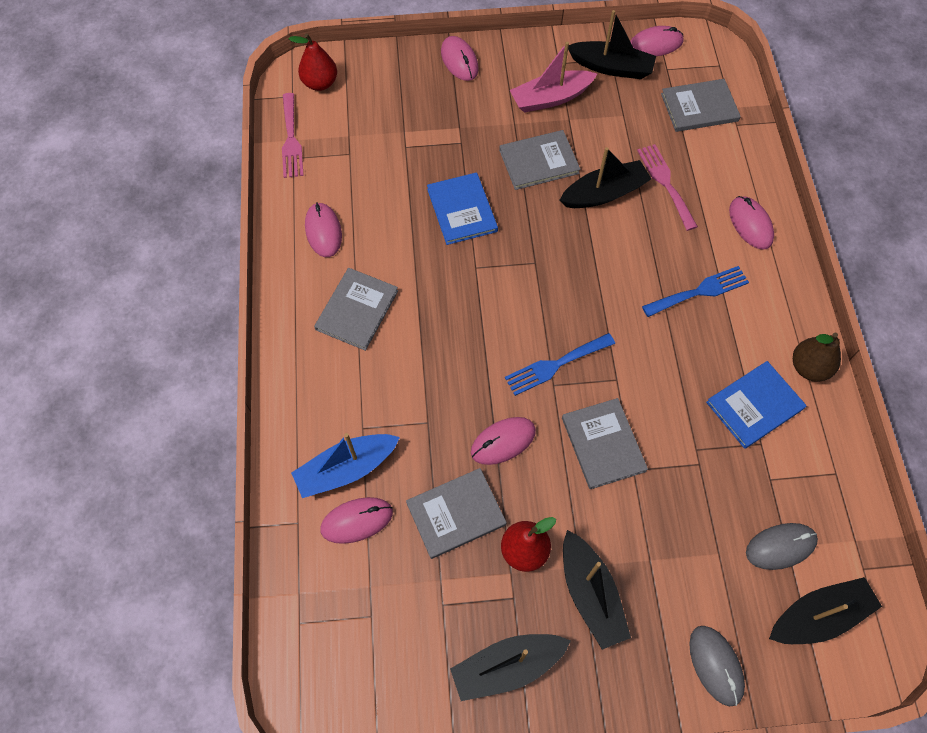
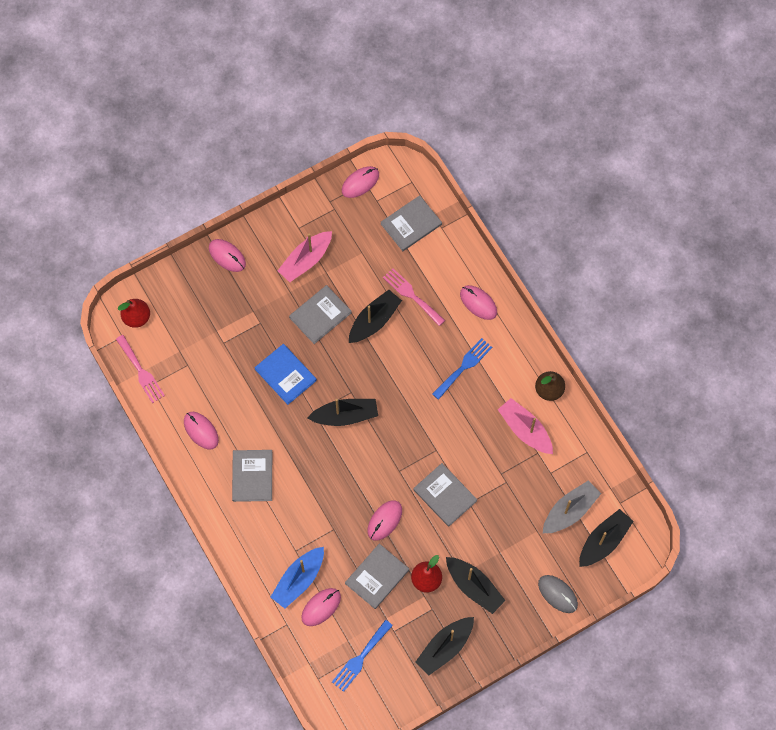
camera: 25 degrees left, 5 degrees up
(555, 365) = (394, 457): blue fork -> blue fork (360, 658)
(611, 67) = (337, 216): black boat -> black boat (345, 416)
(754, 405) = (525, 430): blue book -> pink boat
(780, 546) = (570, 511): grey mouse -> grey boat

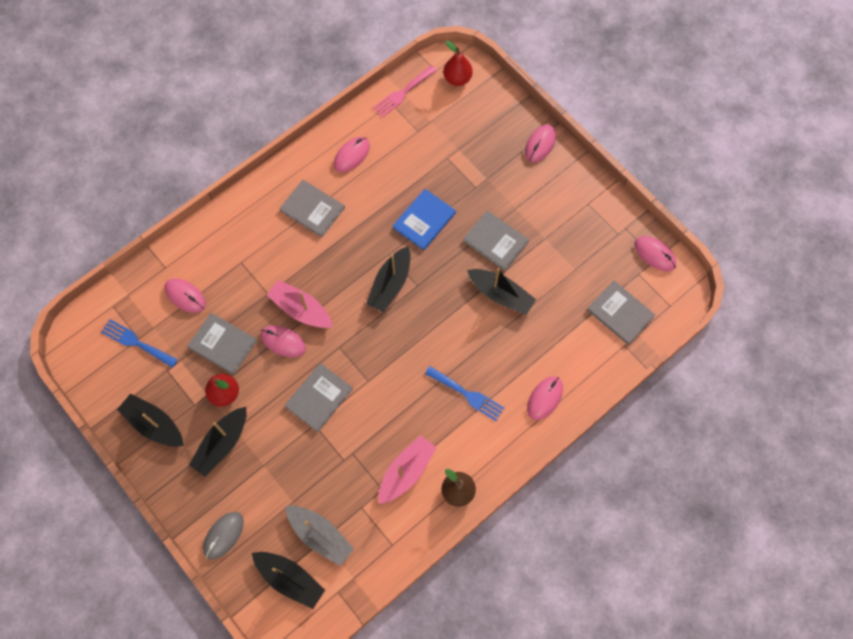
camera: 80 degrees right, 0 degrees up
(252, 476) = (312, 209): grey book -> grey book turned 45 degrees clockwise
(299, 580) = (211, 271): blue boat -> none
(306, 260) = (553, 217): pink boat -> pink boat (301, 309)
(345, 416) = (390, 284): black boat -> black boat turned 45 degrees clockwise
(411, 295) = (538, 327): pink fork -> none

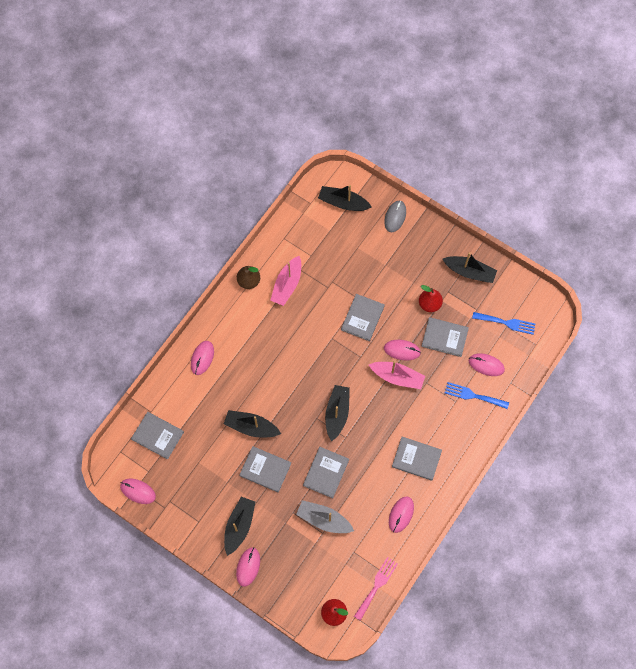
camera: 165 degrees right, 0 degrees up
(222, 444) = (418, 271): black boat -> black boat (239, 526)
(320, 535) = (332, 232): grey boat -> grey boat (324, 519)
(424, 220) = (326, 472): blue book -> grey book
(467, 394) = (258, 346): blue fork -> blue fork (473, 395)

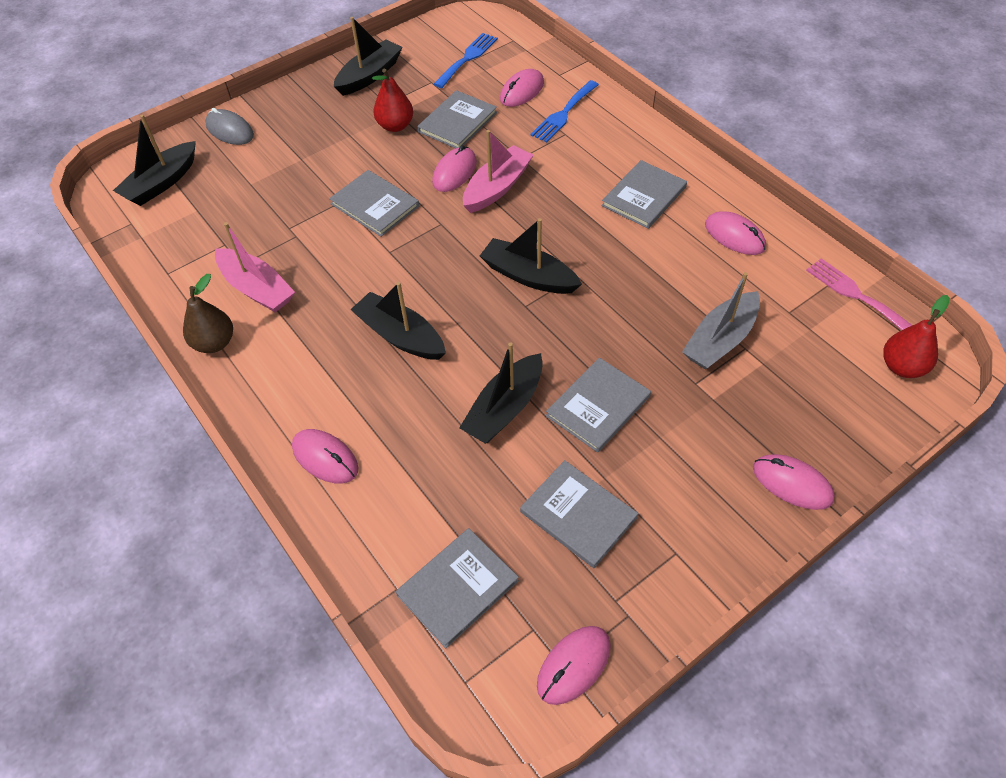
camera: 70 degrees left, 15 degrees down
(239, 526) = (703, 478): black boat -> black boat (400, 336)
(326, 472) = (632, 316): grey book -> grey book (578, 514)

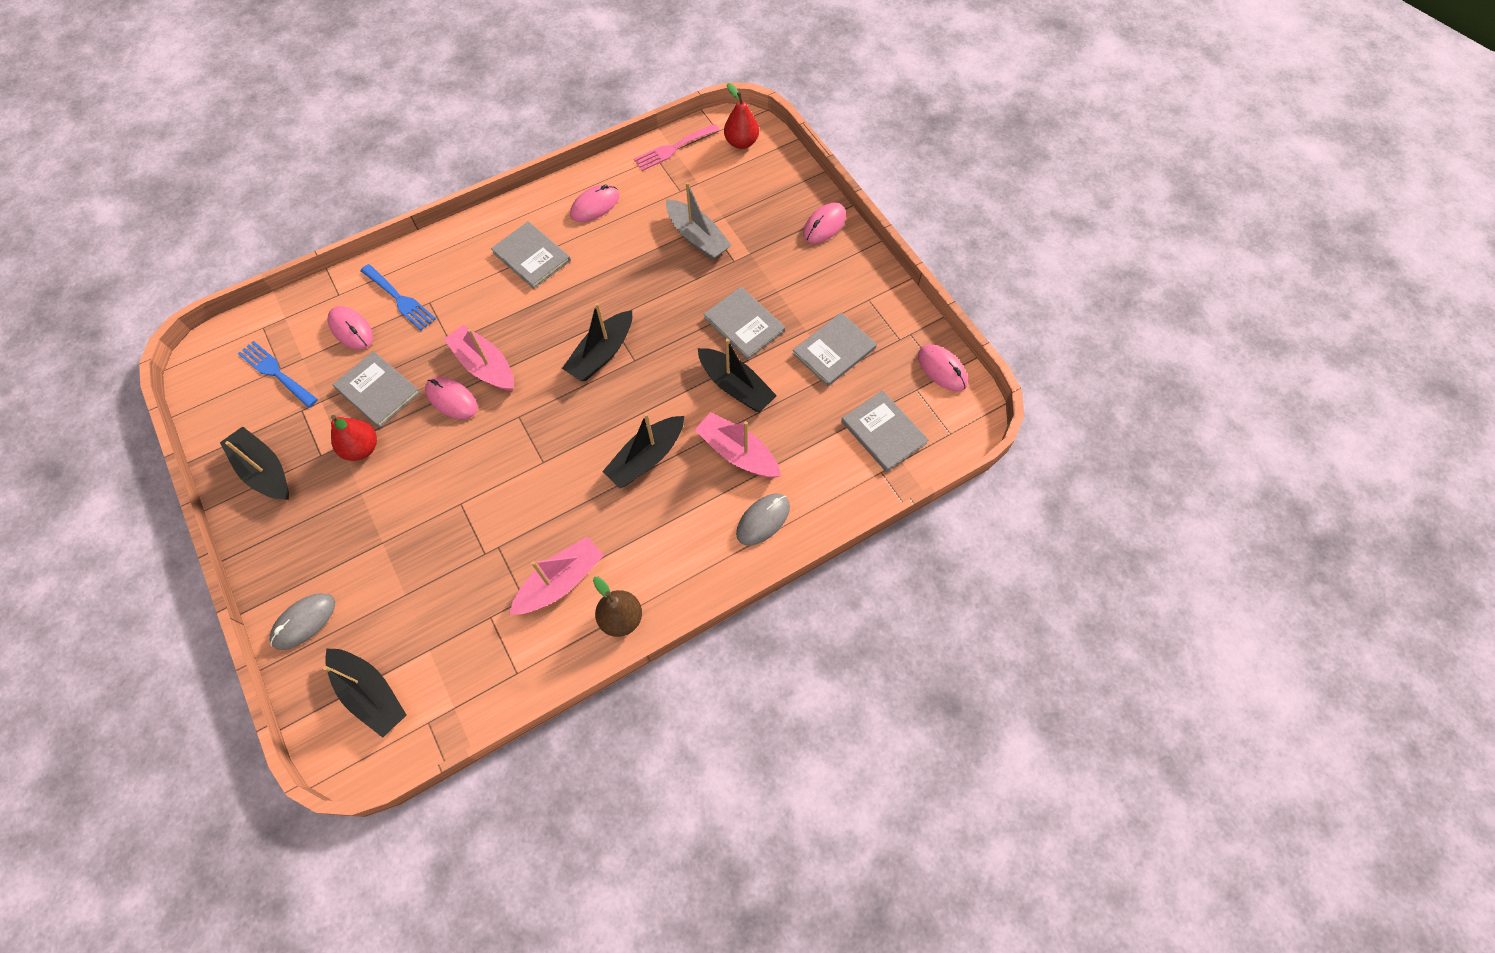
camera: 85 degrees left, 10 degrees up
(325, 458) = (763, 520): pink mouse -> grey mouse
(375, 205) = (476, 472): grey book -> none
(413, 421) = (737, 453): none -> pink boat

